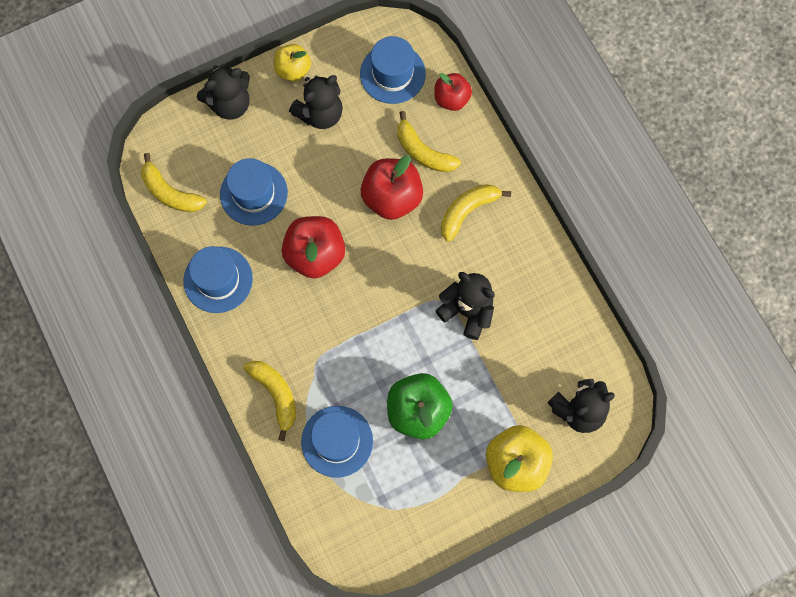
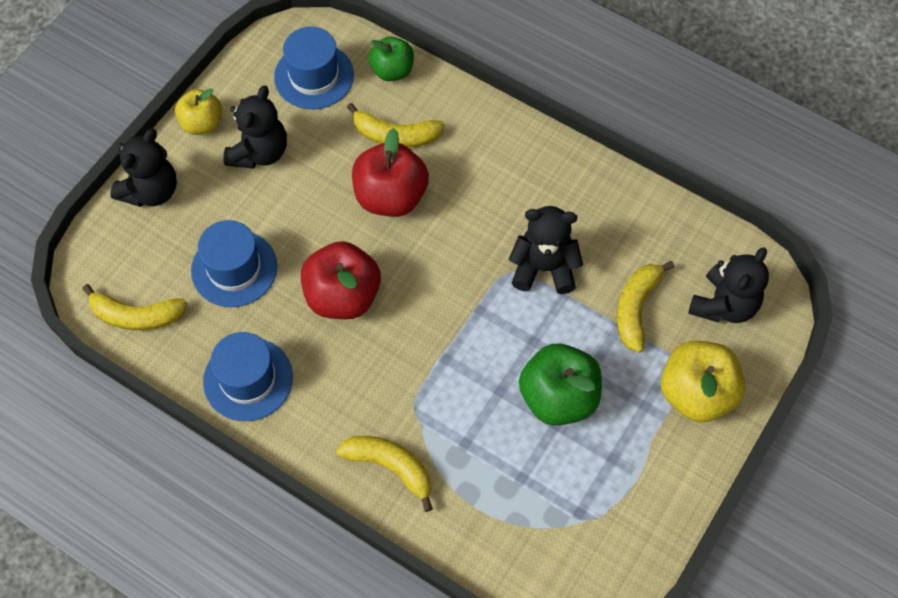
camera: 30 degrees left, 10 degrees down
(337, 441) = (490, 479): blue hat -> none
(451, 99) = (392, 70): red apple -> green apple
(467, 211) = (480, 169): yellow banana -> yellow banana (636, 308)

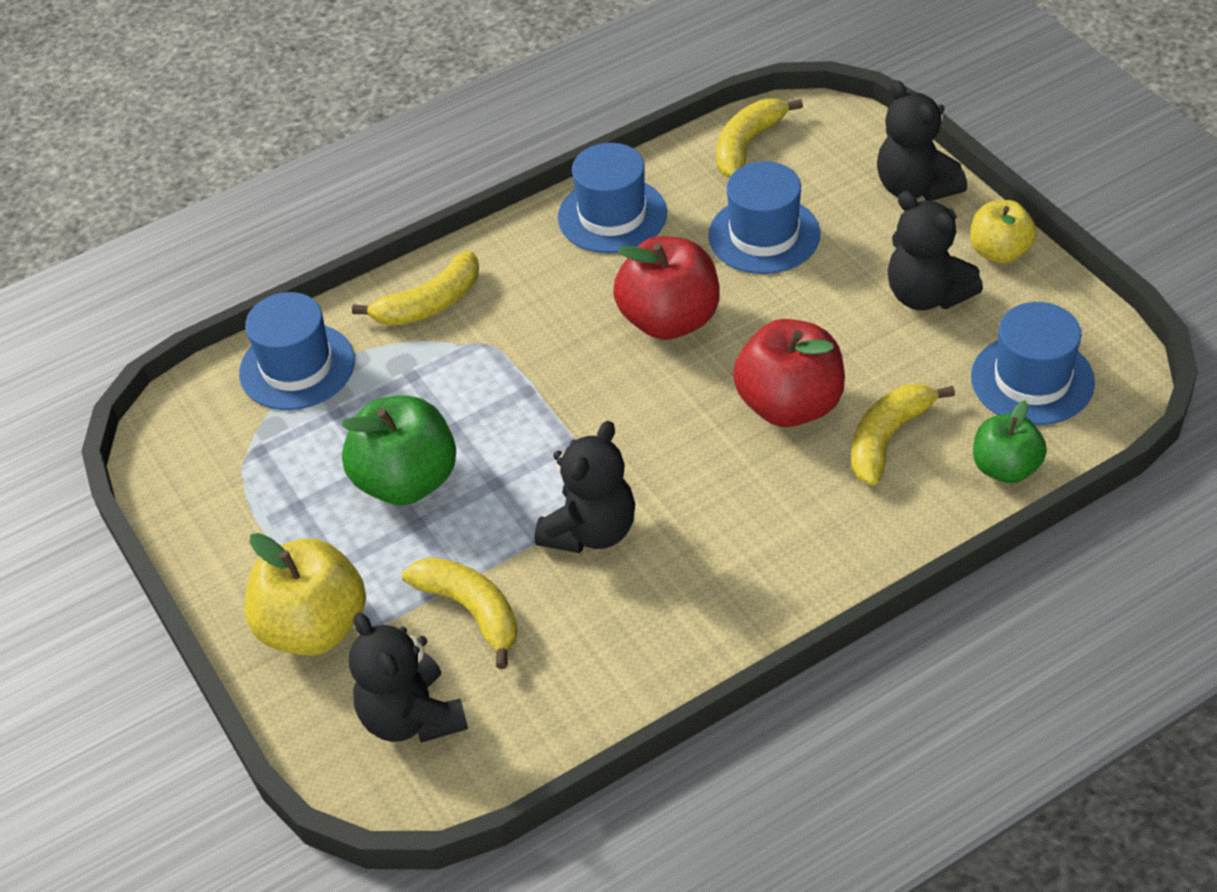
camera: 120 degrees right, 15 degrees down
(492, 531) = (297, 367): none -> blue hat

